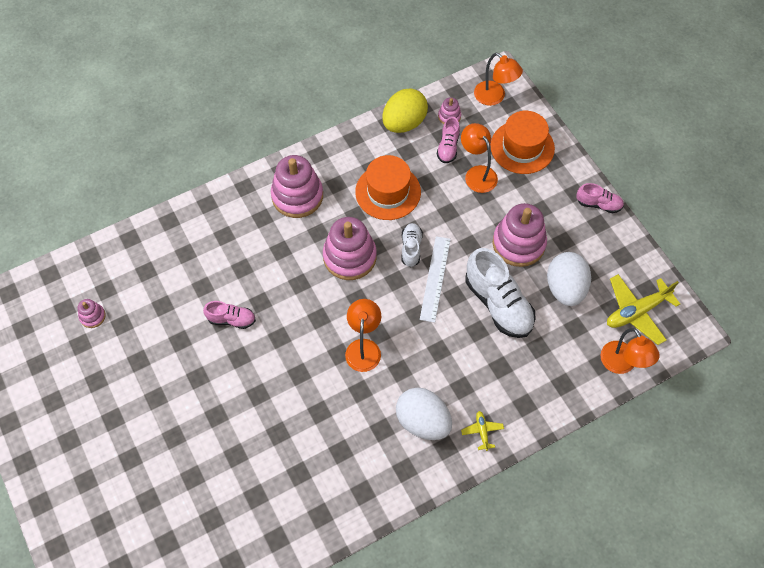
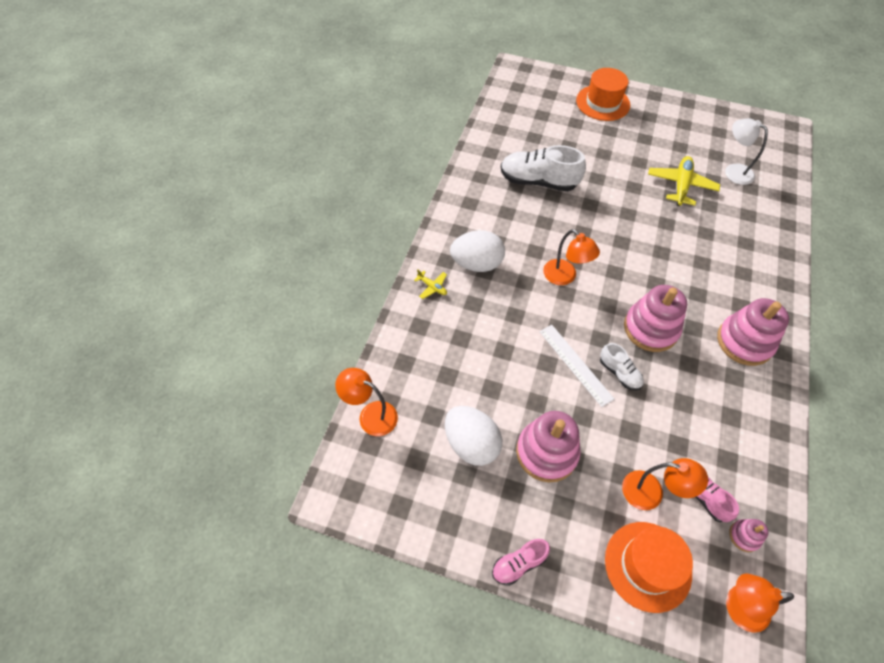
camera: 135 degrees right, 5 degrees down
(92, 316) = (733, 171): pink stacking toy -> white lamp
(231, 319) = (662, 229): pink shoe -> none
(388, 192) = (693, 405): orange hat -> orange hat (603, 103)
(404, 123) = (767, 488): yellow egg -> none
(498, 304) = (509, 384): white shoe -> white shoe (538, 181)
(636, 312) = (393, 474): yellow plane -> yellow plane (681, 185)

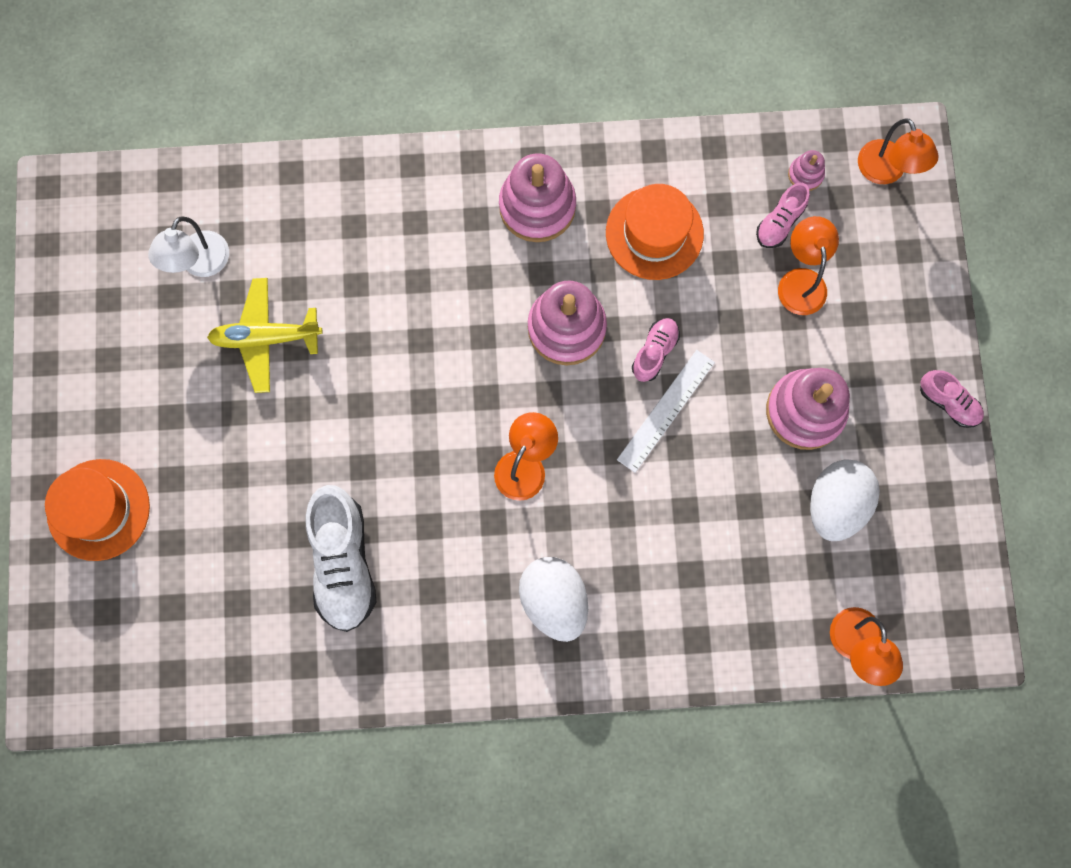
camera: 110 degrees left, 20 degrees up
(432, 287) = (623, 649): yellow plane -> none
(619, 373) = (654, 352): white shoe -> pink shoe
(647, 566) = (885, 268): orange hat -> orange hat (654, 233)

